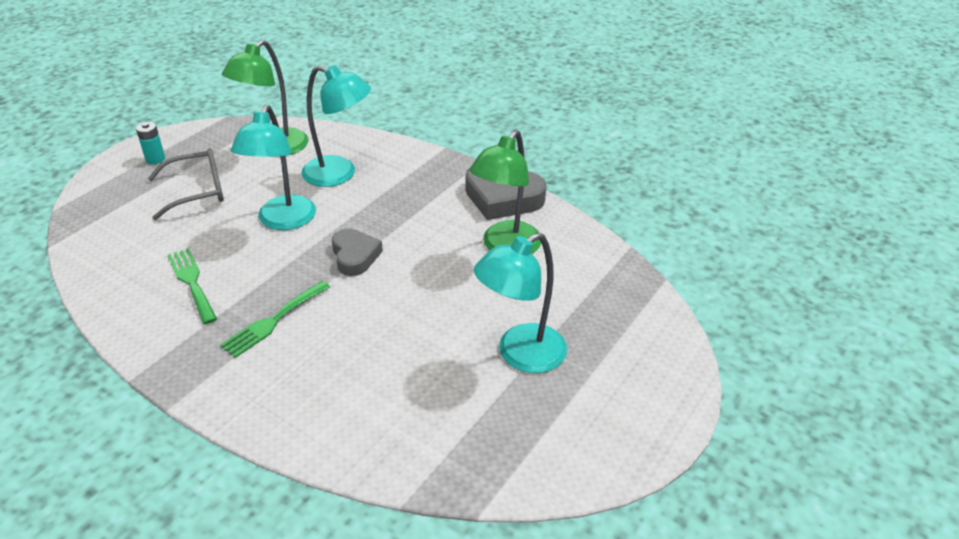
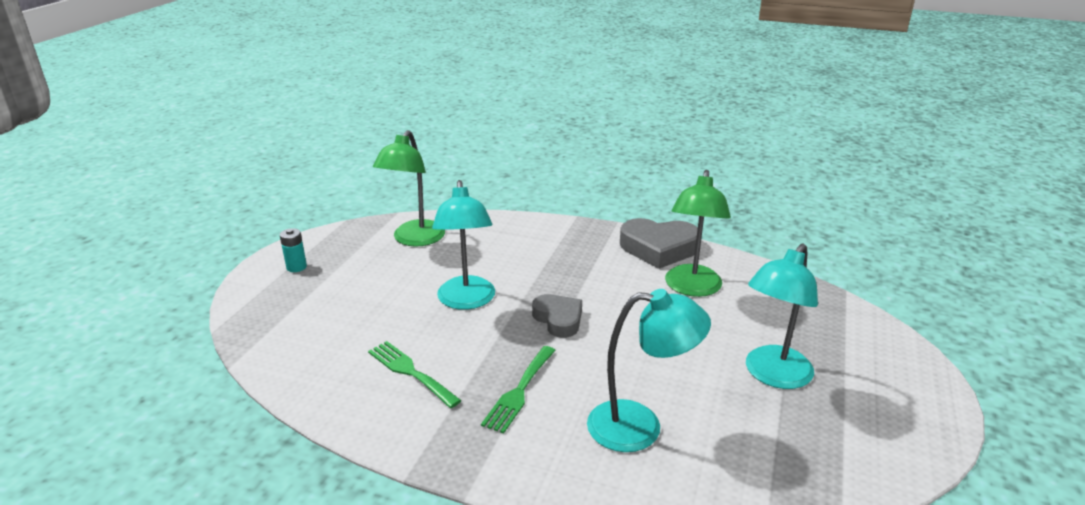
camera: 15 degrees left, 10 degrees down
(197, 191) = (360, 289): grey glasses -> none
(339, 174) = (494, 252): turquoise lamp -> turquoise lamp (640, 427)

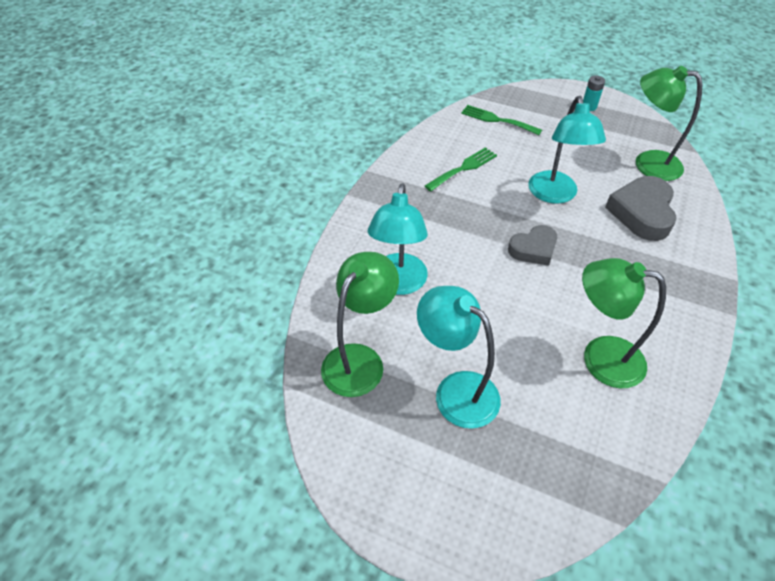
camera: 95 degrees right, 20 degrees up
(466, 301) = (554, 195): turquoise lamp -> turquoise lamp turned 90 degrees counterclockwise
(519, 391) = (441, 221): green fork -> green fork (497, 120)
(659, 248) = (679, 343): grey heart -> grey heart (642, 213)
(770, 454) = (359, 359): none -> green lamp

